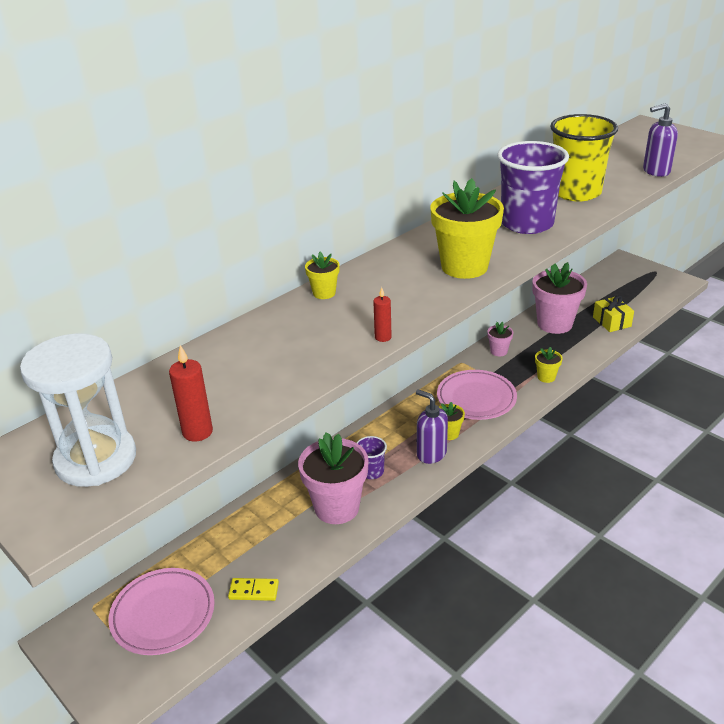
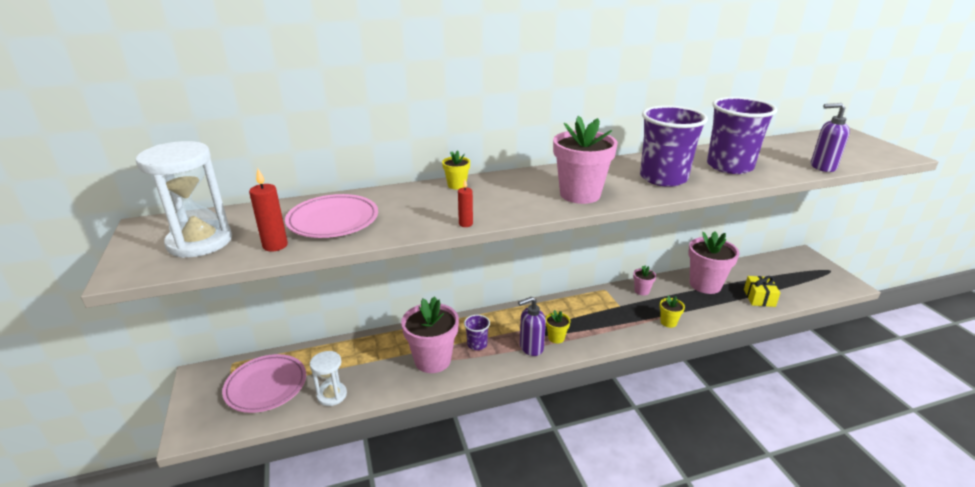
camera: 25 degrees right, 5 degrees down
(254, 591) = (332, 395): yellow domino -> white hourglass
(431, 454) = (531, 347): purple soap dispenser -> purple soap dispenser turned 90 degrees counterclockwise
(464, 267) = (580, 194): yellow flower pot -> pink flower pot
(476, 398) = (597, 319): pink plate -> pink plate (333, 220)
(576, 192) = (729, 166): yellow cup -> purple cup

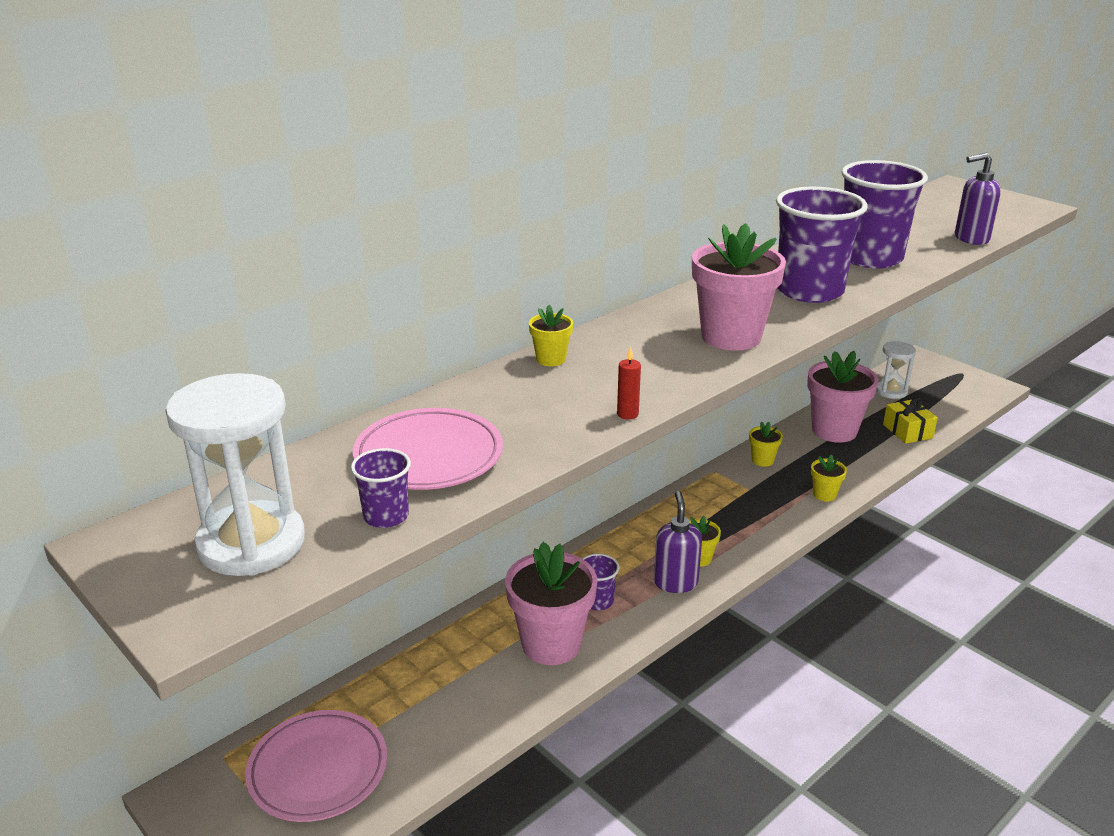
camera: 25 degrees left, 0 degrees up
(275, 245) = (386, 516): red candle -> purple cup
(332, 395) = (439, 745): white hourglass -> white hourglass (891, 391)
(531, 347) = (675, 582): purple soap dispenser -> purple soap dispenser turned 135 degrees clockwise
(641, 291) = (762, 460): pink flower pot -> yellow flower pot

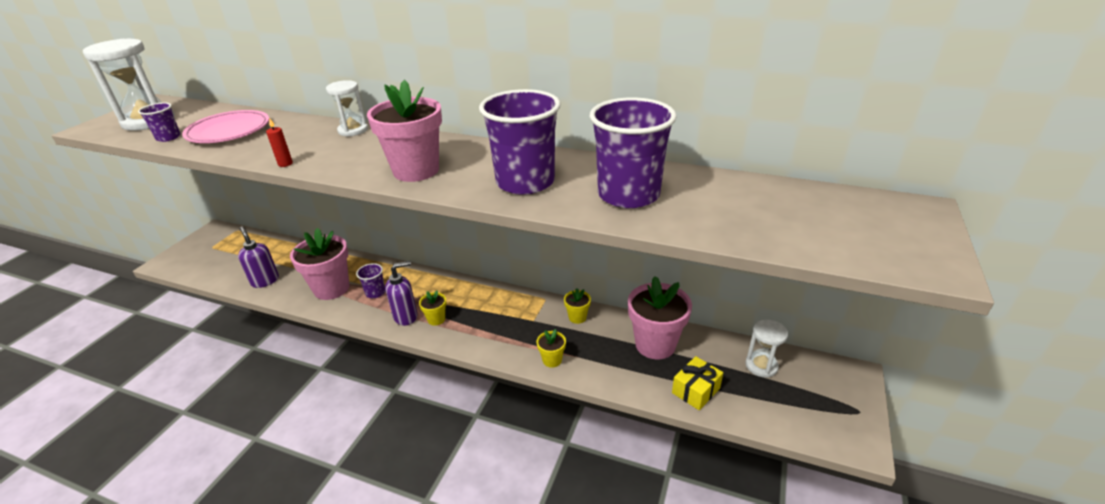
camera: 65 degrees right, 5 degrees up
(318, 770) = (229, 254): pink plate -> none
(551, 359) = (353, 130): yellow flower pot -> white hourglass
(971, 239) = (750, 237): purple soap dispenser -> purple soap dispenser (265, 281)

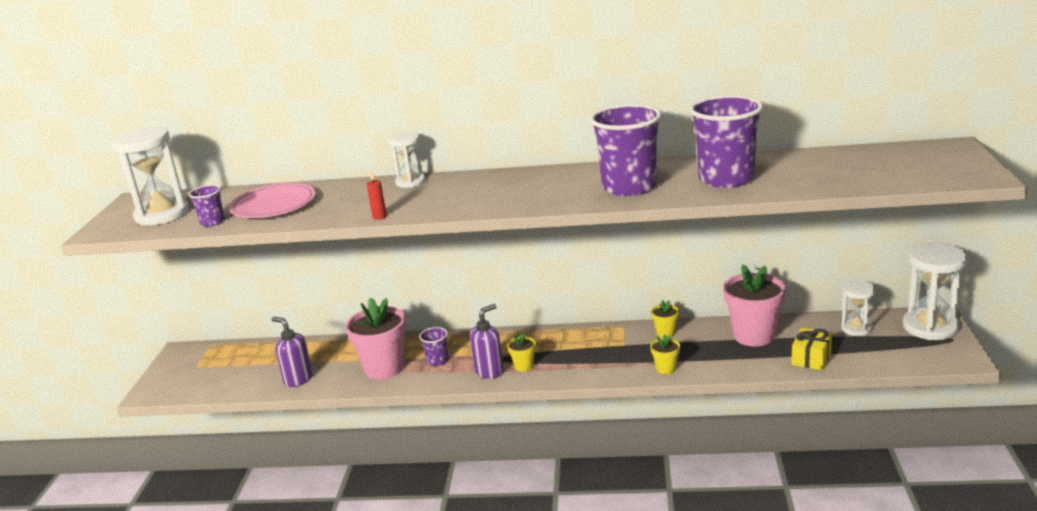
camera: 15 degrees left, 10 degrees down
(416, 170) = (518, 198): pink flower pot -> none
(841, 386) = (930, 327): none -> white hourglass

